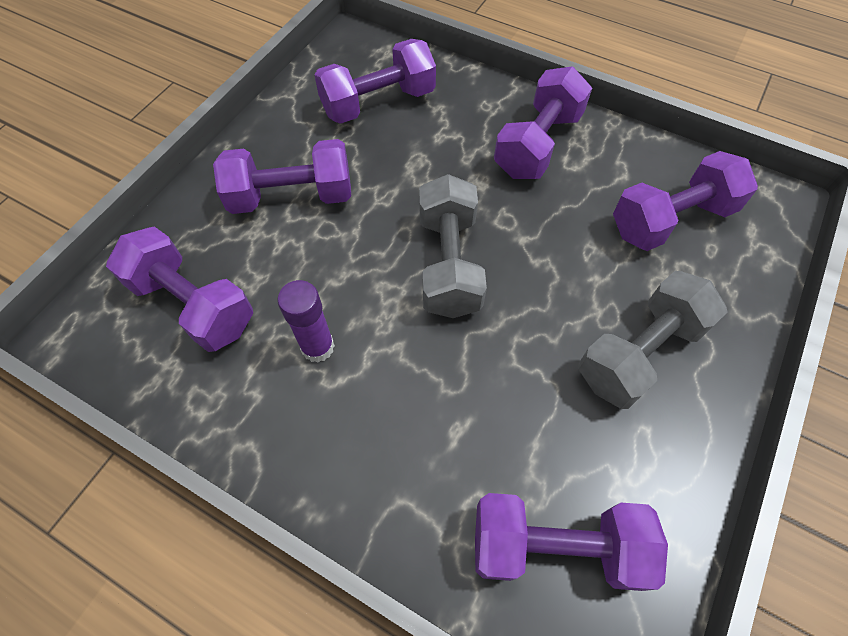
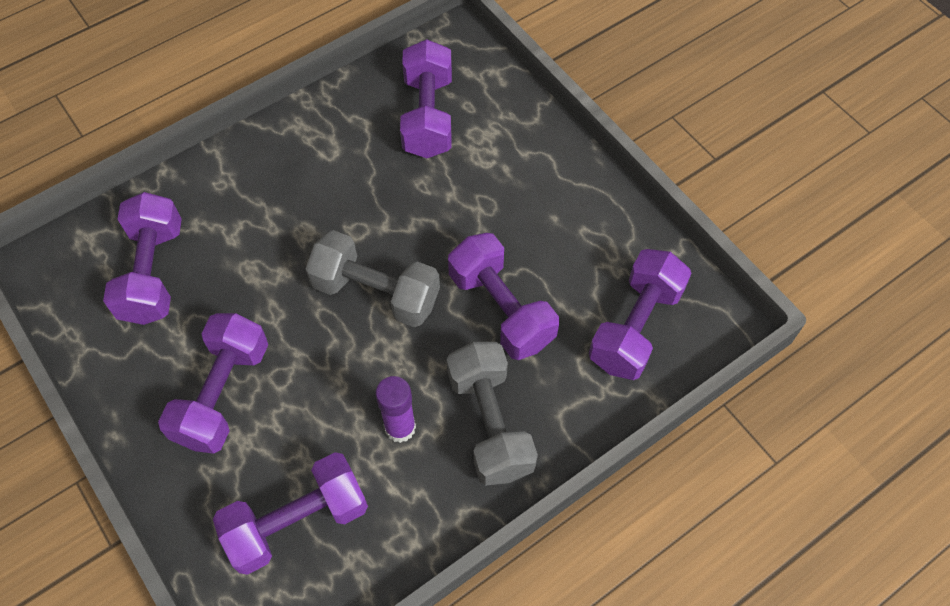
camera: 65 degrees left, 0 degrees up
(537, 144) = (293, 167): purple dumbbell -> purple dumbbell (501, 309)
(639, 352) = (525, 201): grey dumbbell -> grey dumbbell (490, 424)

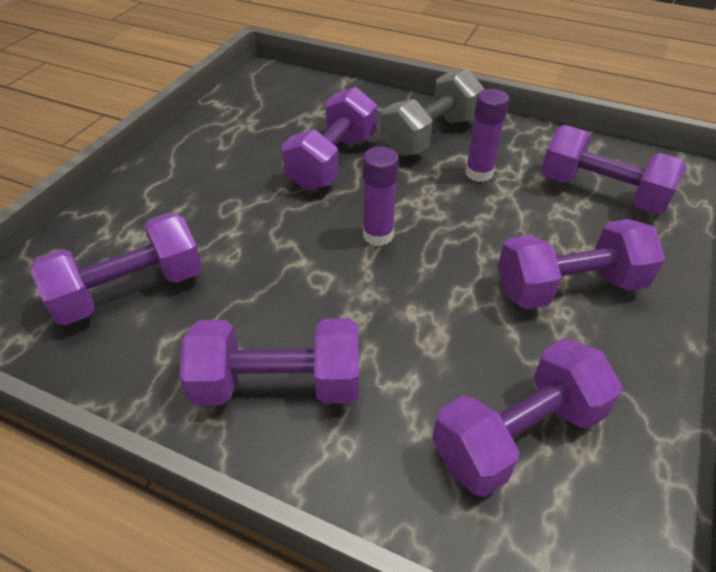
camera: 120 degrees left, 15 degrees down
(376, 292) = (378, 235): grey dumbbell -> purple glue stick
(635, 327) = (295, 101): purple dumbbell -> purple dumbbell (278, 384)

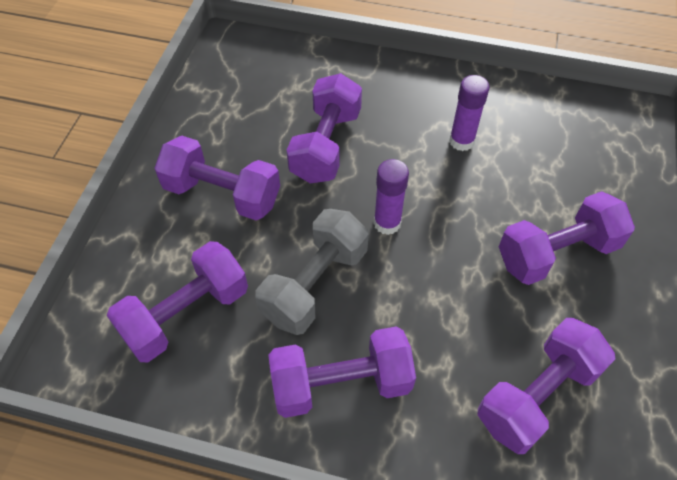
camera: 10 degrees left, 10 degrees up
(430, 135) = (409, 102): grey dumbbell -> grey dumbbell (315, 284)
(601, 192) = (571, 148): purple dumbbell -> purple dumbbell (222, 194)

